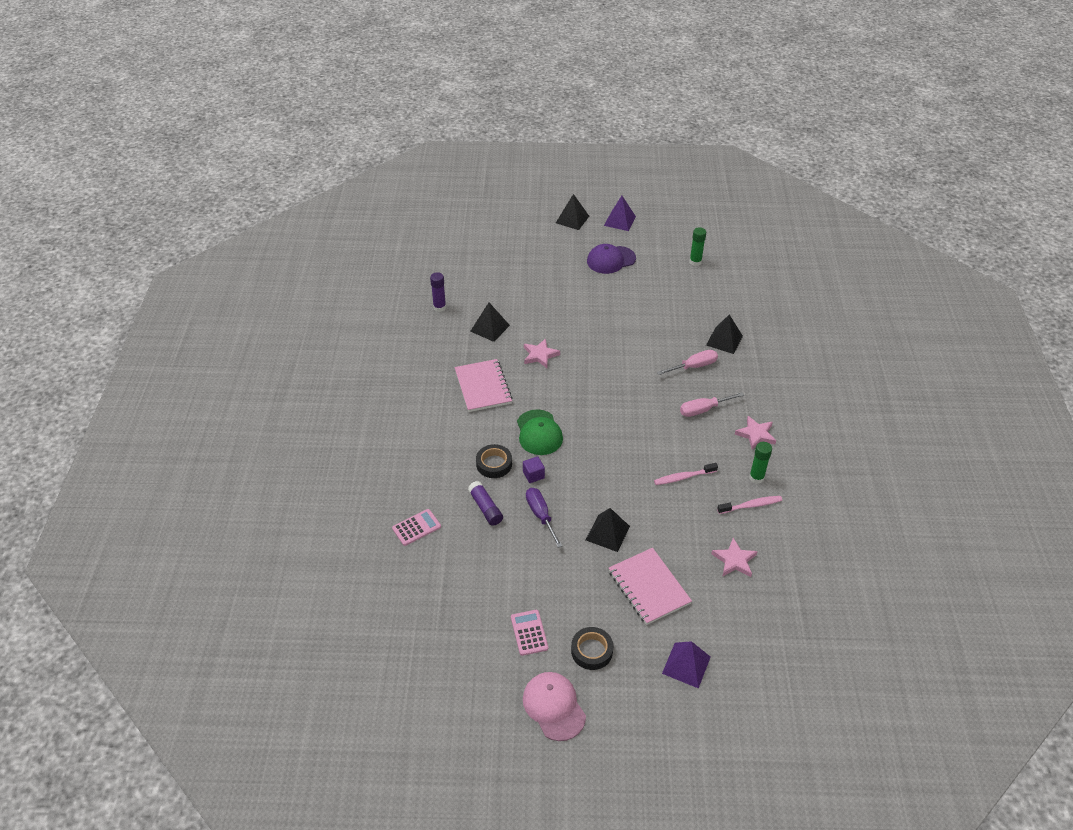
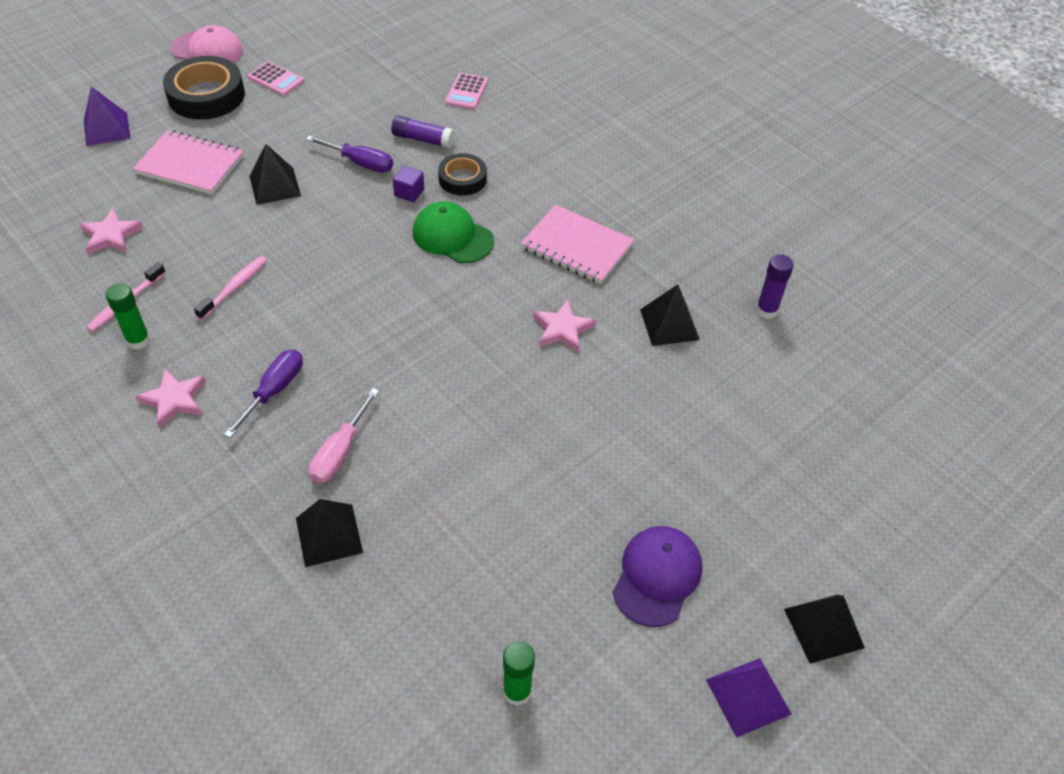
camera: 135 degrees right, 5 degrees up
(591, 651) = (206, 95): black tape -> black tape, size x1.67
(703, 410) = (274, 391): pink screwdriver -> purple screwdriver

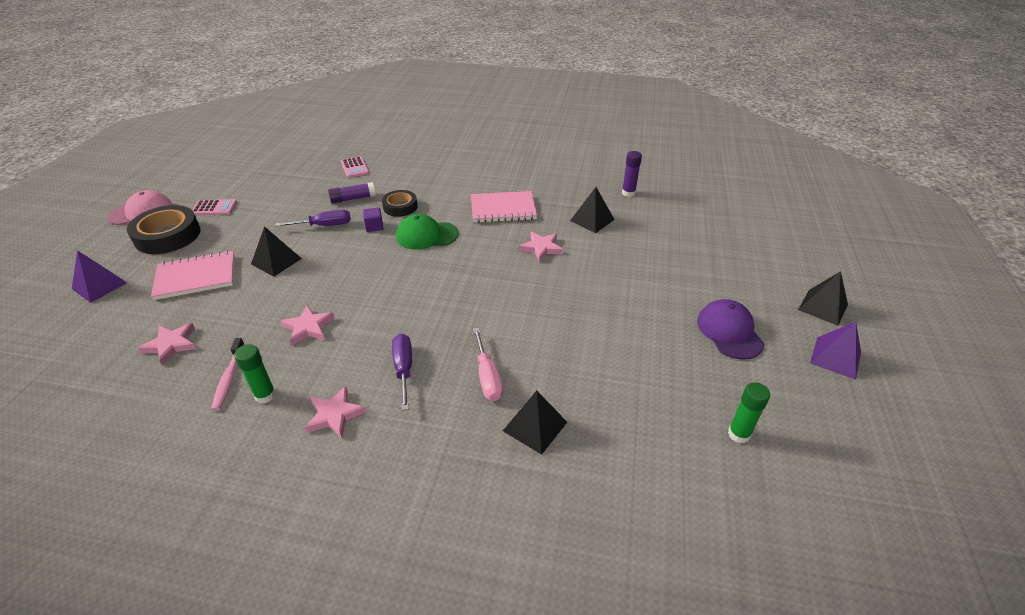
camera: 35 degrees left, 10 degrees down
(234, 287) = (308, 327): pink toothbrush -> pink star

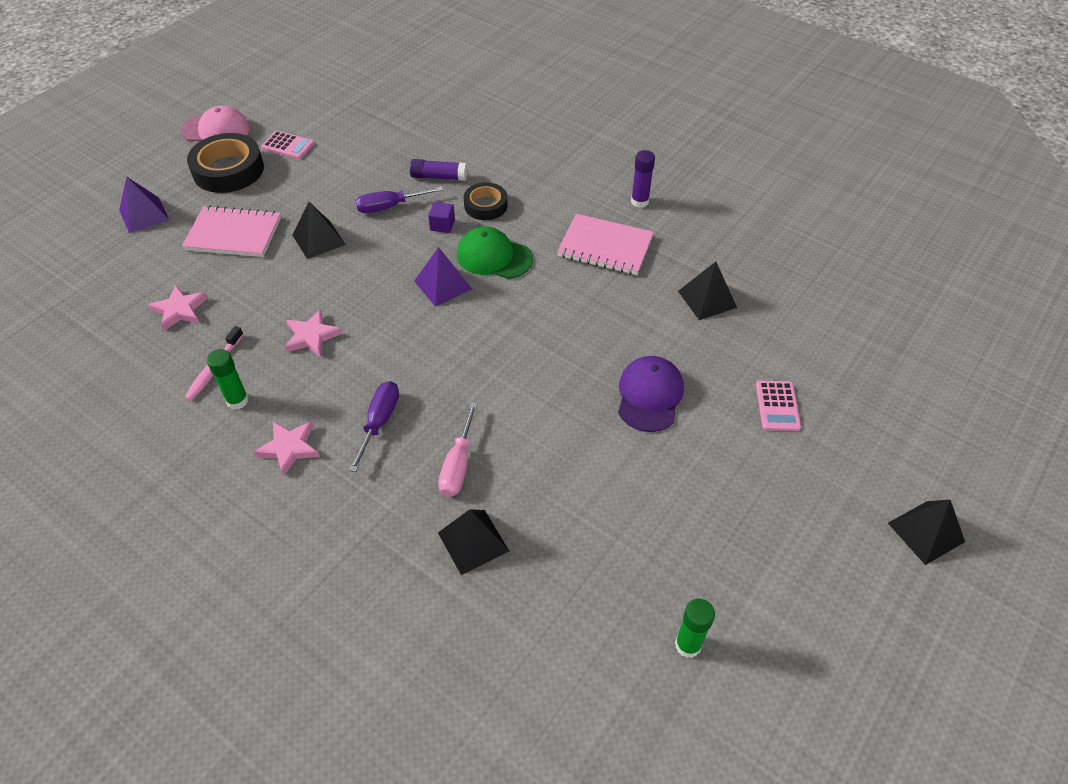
camera: 25 degrees right, 10 degrees up
(324, 225) = (389, 206): purple screwdriver -> purple screwdriver turned 150 degrees clockwise
(354, 167) = (463, 130): pink calculator -> pink calculator (777, 406)
(541, 248) = (617, 320): pink star -> none
(628, 193) = (784, 272): purple glue stick -> purple glue stick (639, 201)
(729, 332) = (772, 518): purple cap -> purple cap (649, 395)
(835, 357) = (885, 604): purple pyramid -> purple pyramid (443, 285)

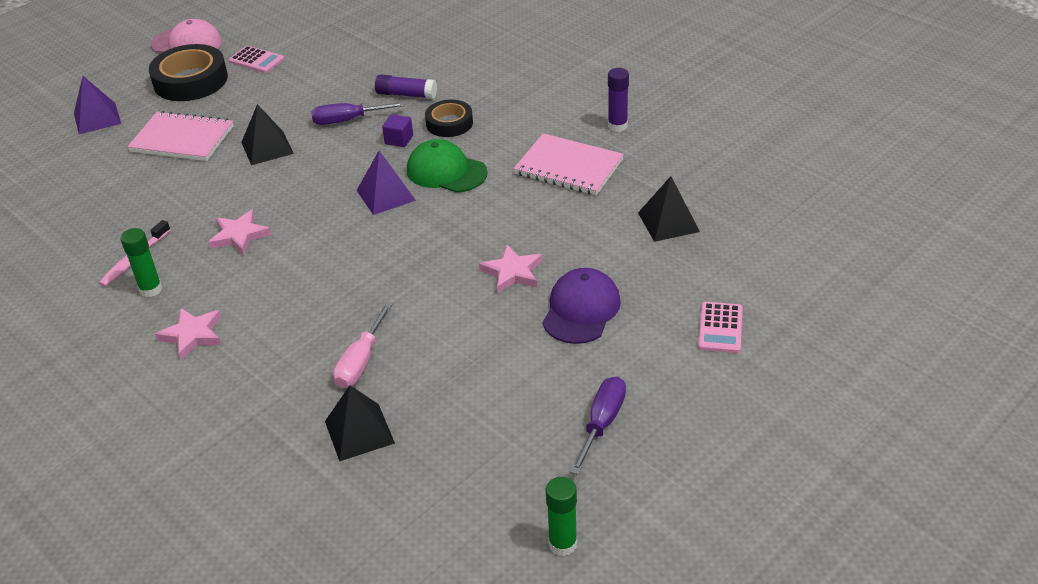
camera: 10 degrees right, 10 degrees down
(180, 310) = (112, 205): pink star -> pink star (512, 272)
(379, 422) = (289, 317): purple screwdriver -> purple screwdriver (602, 423)
(926, 532) = (857, 459): black pyramid -> none

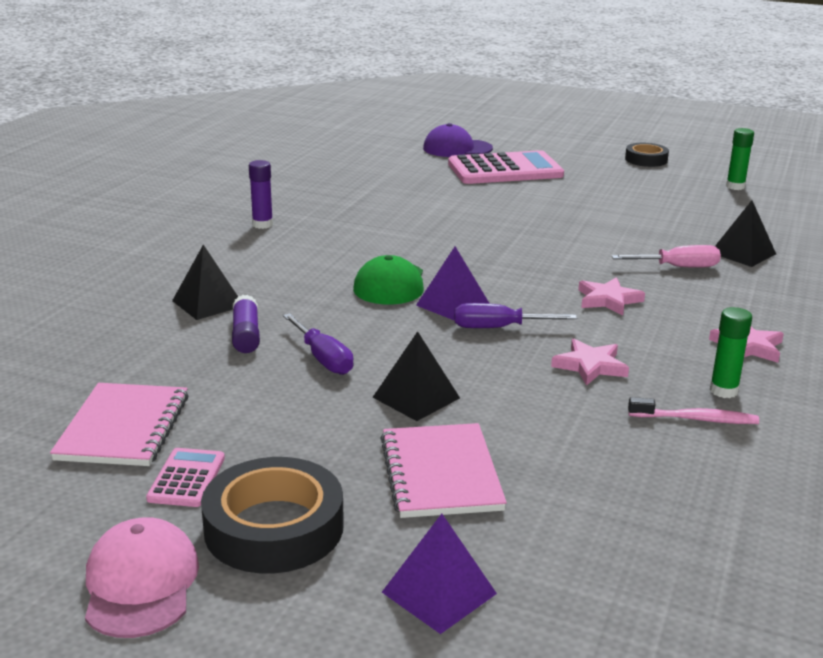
camera: 115 degrees left, 15 degrees down
(399, 140) = (347, 319): purple cube -> none
(449, 123) = (298, 298): black tape -> black tape (646, 160)
(512, 272) = (512, 234): pink star -> pink star (608, 300)
(568, 167) = (345, 234): pink notebook -> pink notebook (123, 428)
(581, 310) = (531, 207): purple cap -> purple cap (457, 148)
(602, 423) = (631, 189): purple screwdriver -> purple screwdriver (499, 328)
(668, 222) = (398, 193): black pyramid -> black pyramid (208, 303)
(720, 328) = (505, 170): pink calculator -> pink calculator, size x2.13

